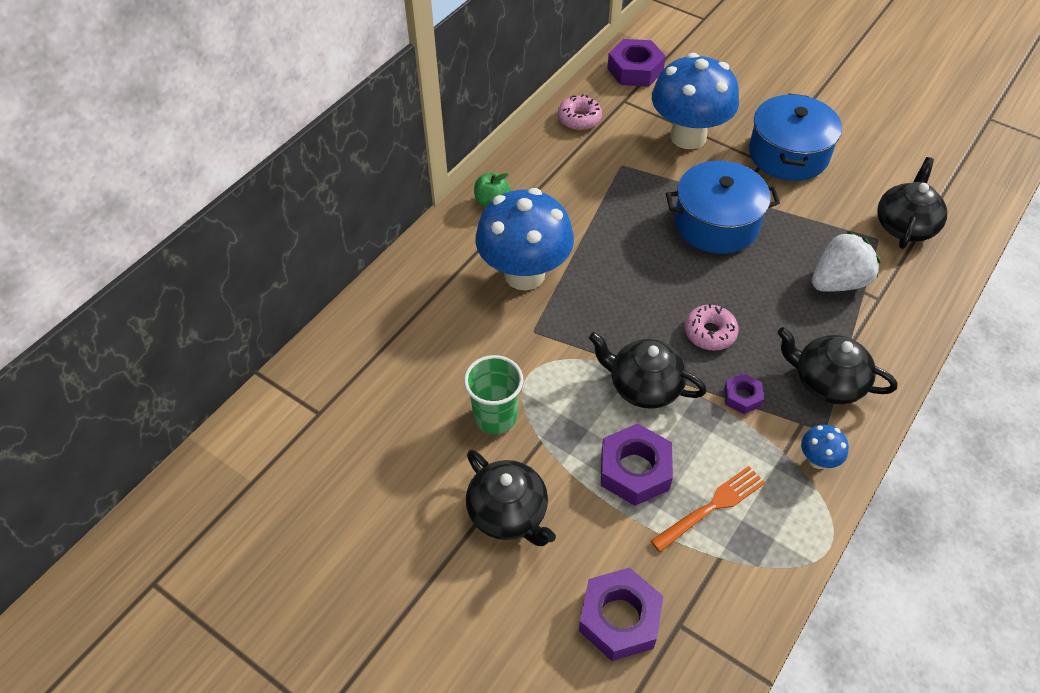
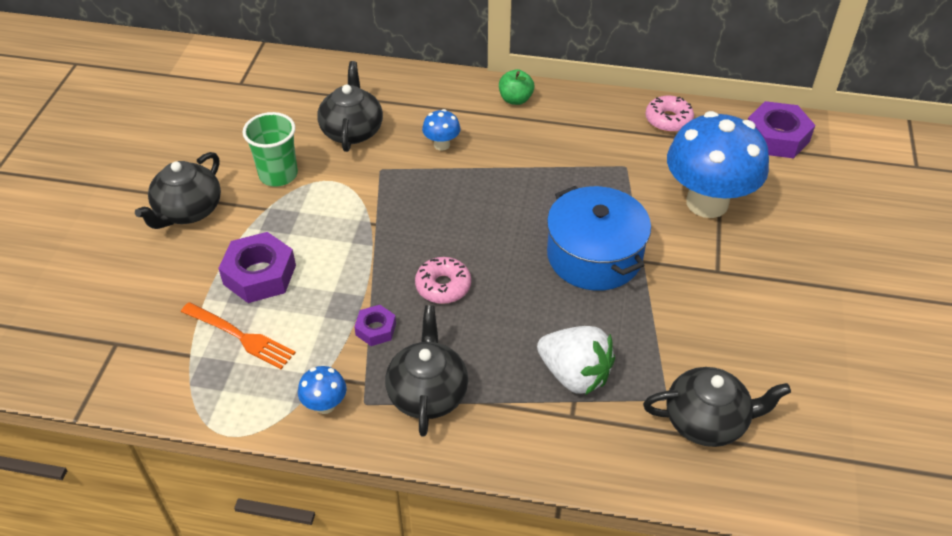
camera: 65 degrees right, 5 degrees down
(524, 274) = (441, 145): blue mushroom -> blue mushroom, size x0.41
(619, 618) = (111, 304): purple nut -> none
(644, 386) = (354, 256): black teapot -> black teapot (352, 131)
(788, 154) = (746, 289): blue pot -> none

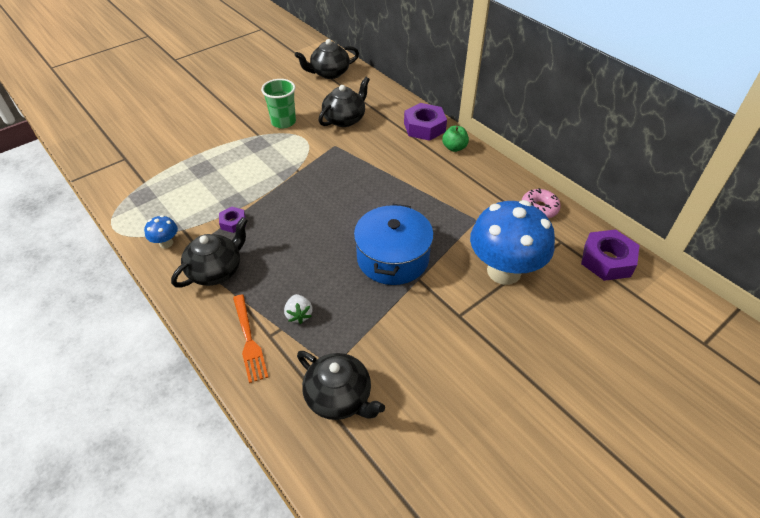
camera: 40 degrees right, 0 degrees up
(188, 211) = (224, 117): black teapot -> black teapot (329, 73)
(240, 336) = (173, 187): orange fork -> orange fork (249, 340)
(259, 274) = (217, 164): purple nut -> purple nut (424, 127)
(441, 145) = (382, 150): blue mushroom -> none
(443, 286) = (291, 222): pink donut -> none
(574, 375) = (299, 315): white strawberry -> white strawberry, size x0.55

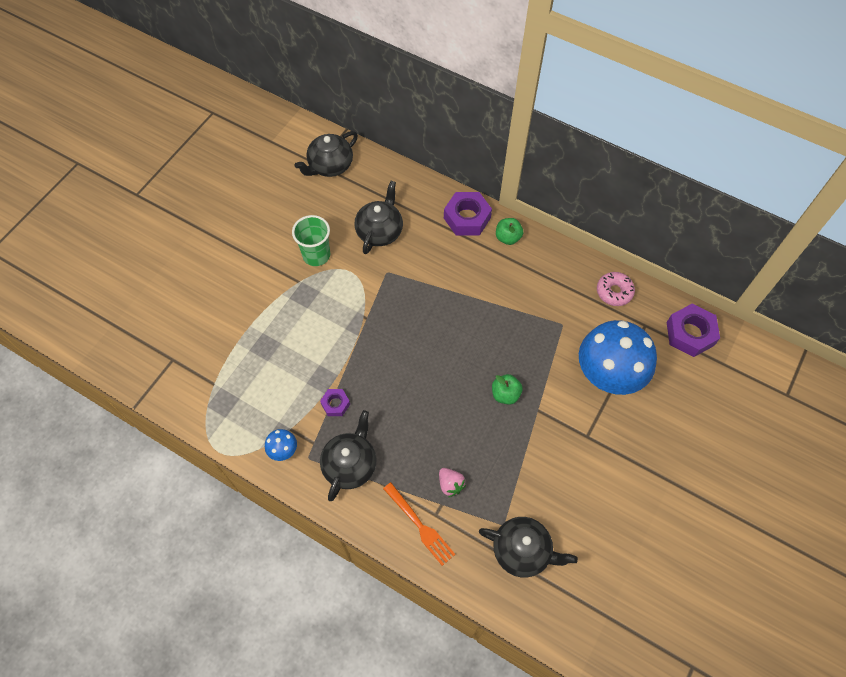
camera: 20 degrees left, 15 degrees up
(299, 315) = (450, 484): white strawberry -> pink strawberry
(393, 258) = (505, 394): blue pot -> green apple

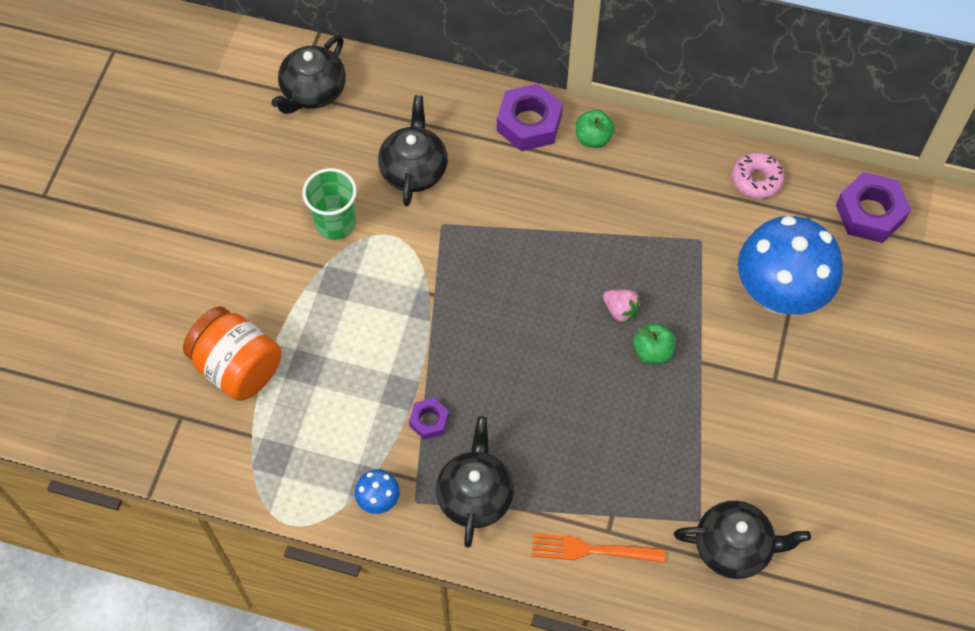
camera: 15 degrees left, 0 degrees up
(220, 335) = (237, 367): none -> orange jar
(420, 525) = (592, 550): orange fork -> orange fork turned 150 degrees clockwise
(450, 484) = (616, 487): pink strawberry -> pink strawberry (620, 310)

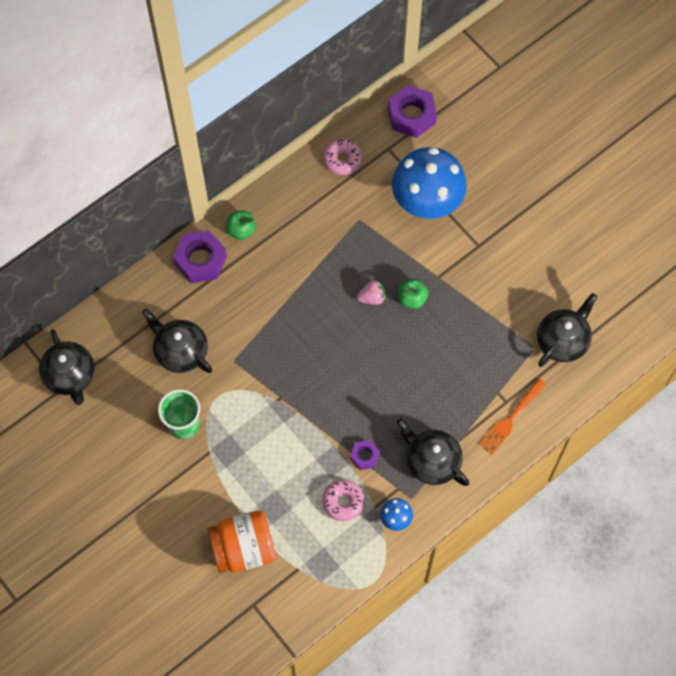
camera: 55 degrees left, 5 degrees up
(360, 433) = (343, 502): none -> pink donut

